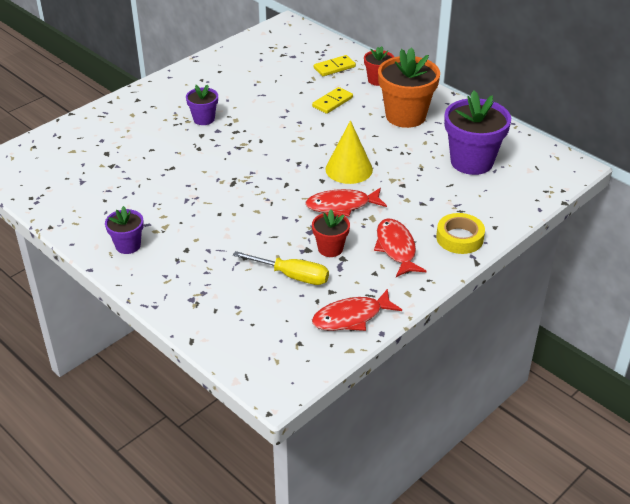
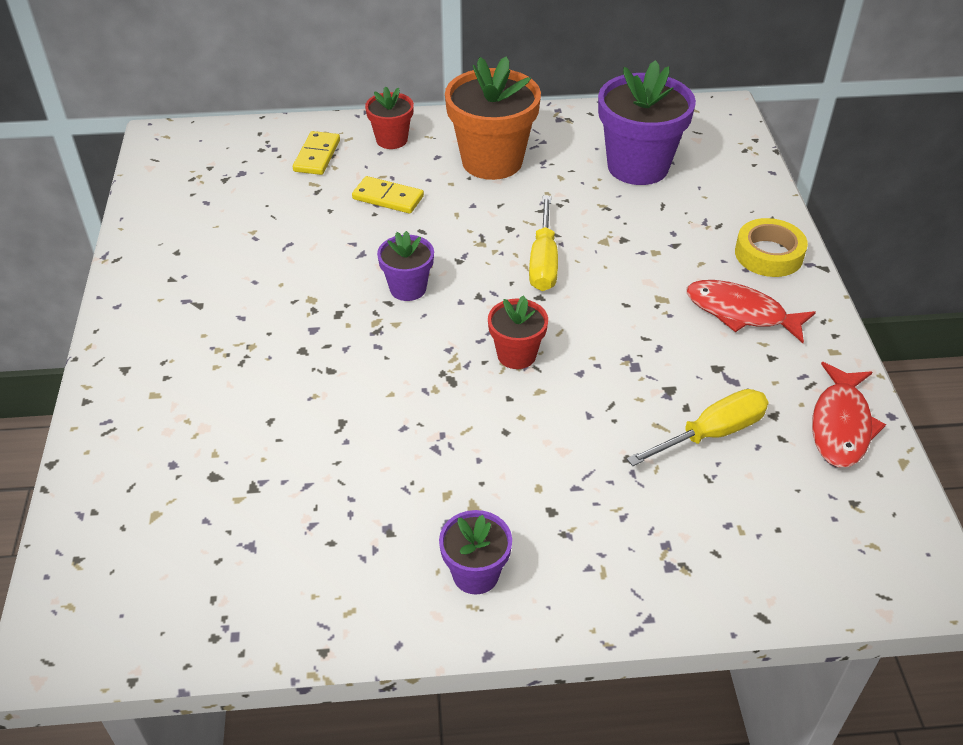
camera: 50 degrees left, 5 degrees up
(204, 119) = (269, 328): purple flower pot -> purple flower pot (408, 288)
(330, 248) = (688, 368): red flower pot -> red flower pot (516, 355)
(332, 102) = (388, 198): yellow domino -> yellow domino turned 60 degrees counterclockwise
(342, 205) = (611, 309): red fish -> none
(349, 169) = (543, 262): yellow cone -> yellow screwdriver

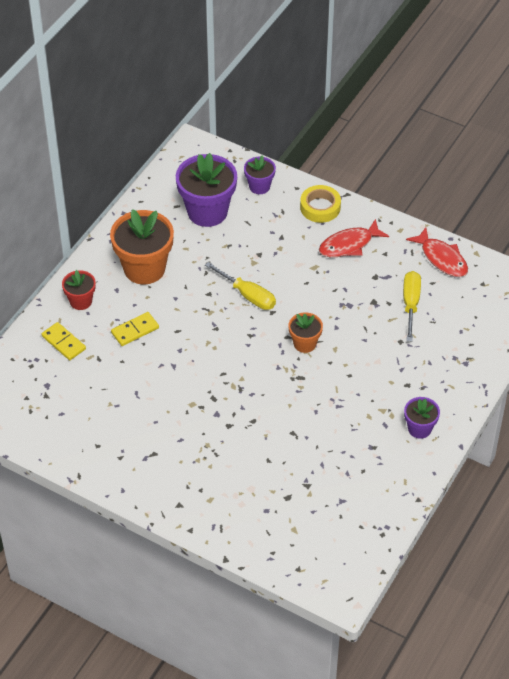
camera: 55 degrees left, 5 degrees up
(408, 288) = (219, 360): purple flower pot -> purple flower pot (259, 186)
(516, 355) = (304, 344): red flower pot -> orange flower pot

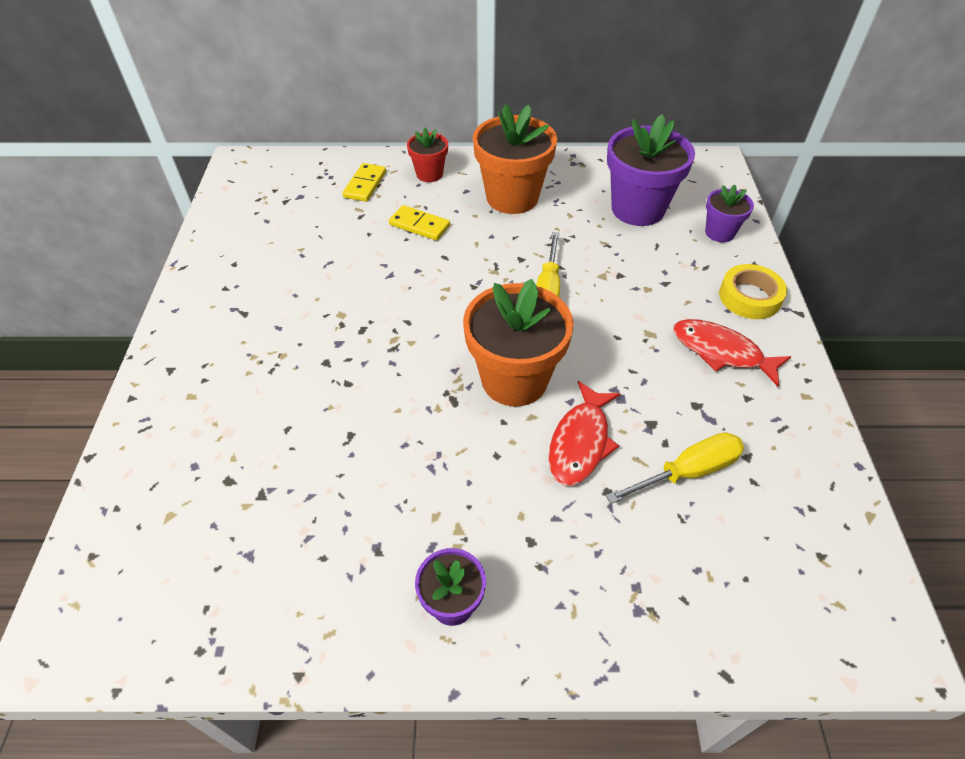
camera: 60 degrees right, 0 degrees up
(304, 344) = (514, 380): orange flower pot -> orange flower pot, size x1.89
(442, 258) = (810, 472): red fish -> red fish (580, 442)

